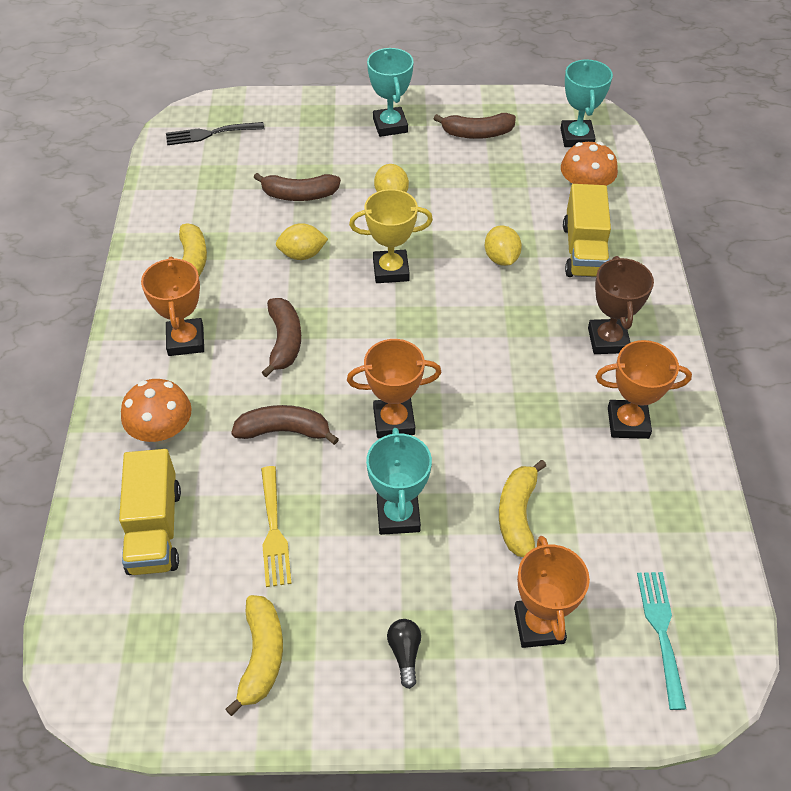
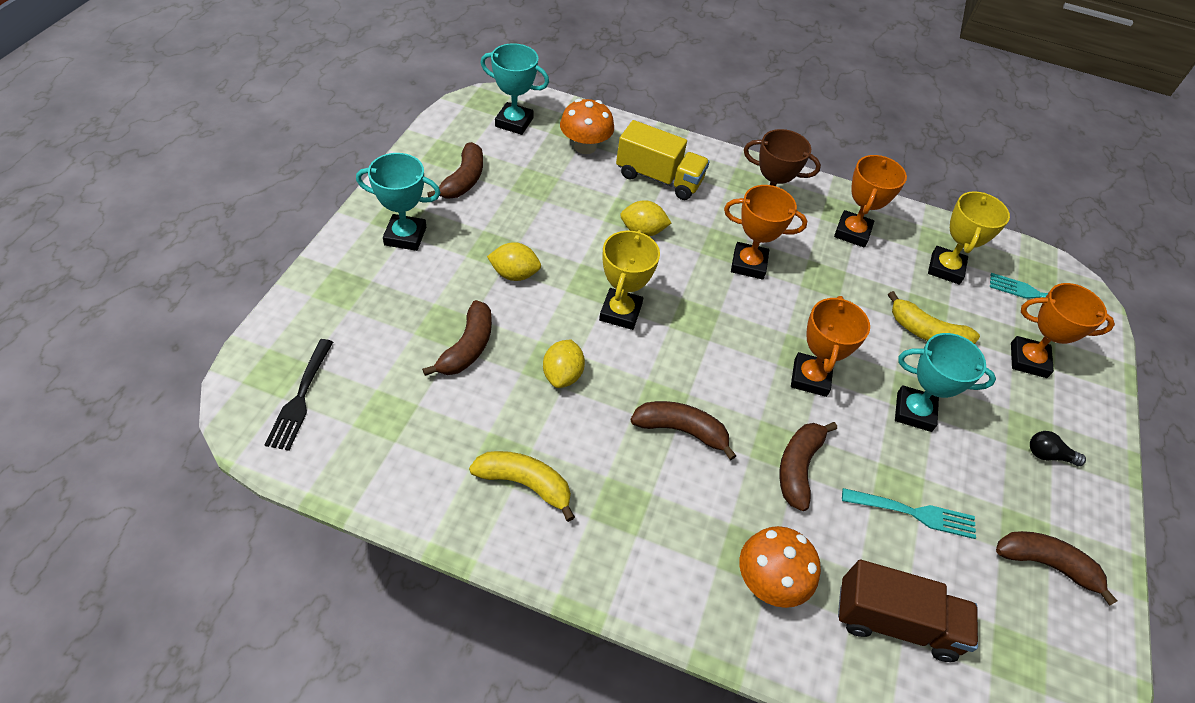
camera: 75 degrees left, 0 degrees up
(155, 529) = (895, 622): yellow truck -> brown truck
(186, 341) = (645, 522): orange trophy -> orange trophy (748, 264)
(261, 656) = (1046, 564): yellow banana -> brown banana
(273, 530) = (913, 513): yellow fork -> turquoise fork
(635, 523) = (945, 268): none -> yellow trophy

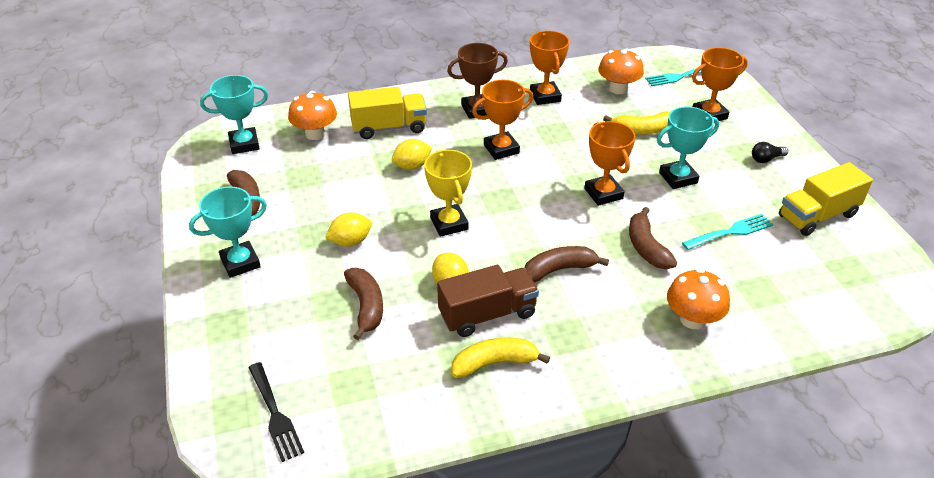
camera: 30 degrees left, 10 degrees down
(895, 622) = (776, 295): brown truck -> brown truck (487, 314)
(945, 268) = (618, 89): yellow trophy -> orange mushroom
(1046, 564) = (817, 216): brown banana -> yellow truck

